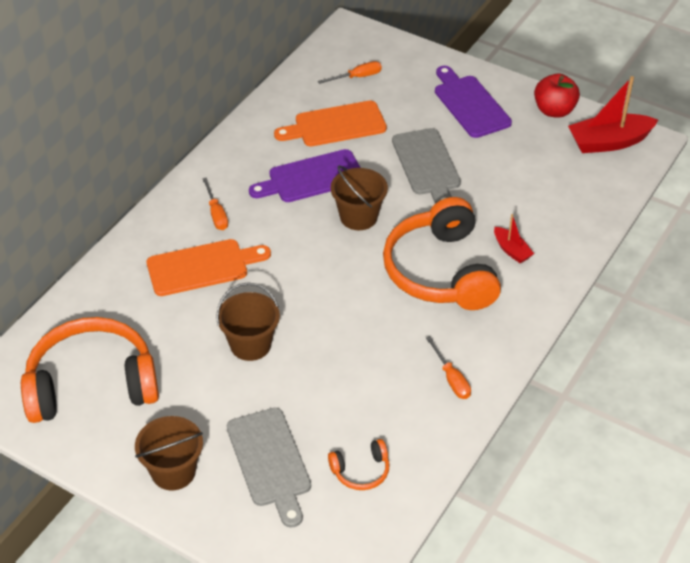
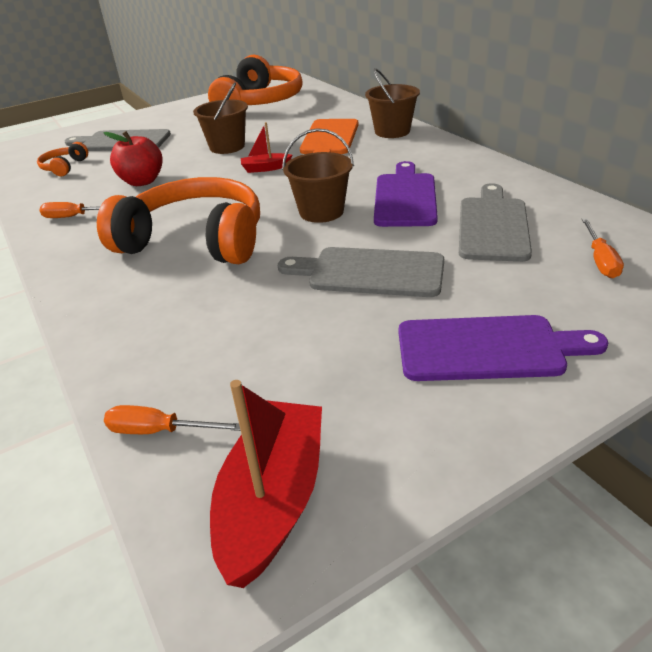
camera: 120 degrees right, 10 degrees down
(173, 471) = (161, 117): brown bucket -> brown bucket (392, 131)
(216, 214) = (390, 150): orange screwdriver -> orange screwdriver (159, 431)
(336, 125) = (492, 226): orange cutting board -> grey cutting board
(511, 250) = (166, 295): red boat -> red boat (265, 168)
(554, 110) = (417, 453): red apple -> red apple (142, 181)

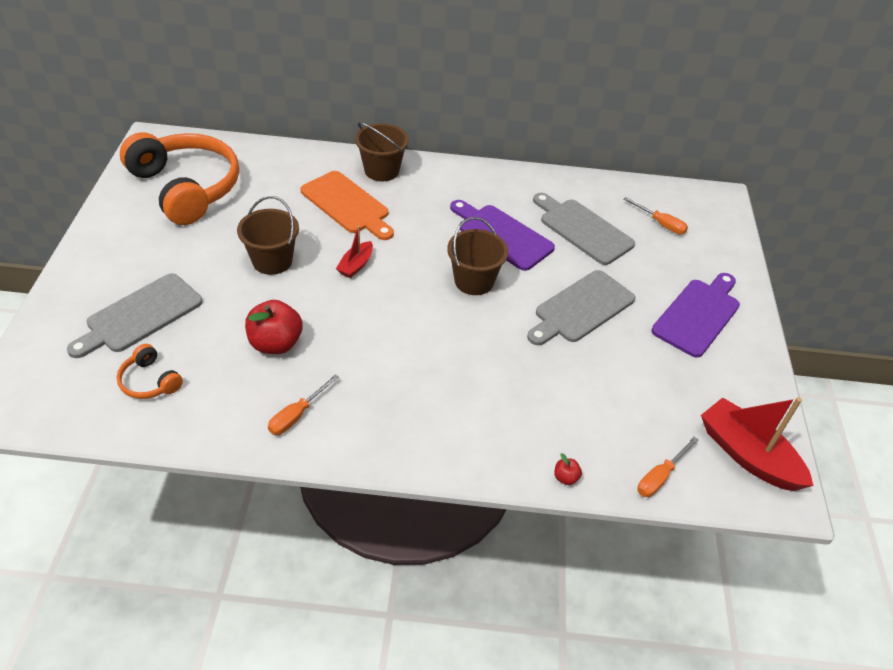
camera: 60 degrees left, 10 degrees up
(103, 363) = (565, 477): none -> red apple
(195, 240) = (440, 363): orange headphones -> none

